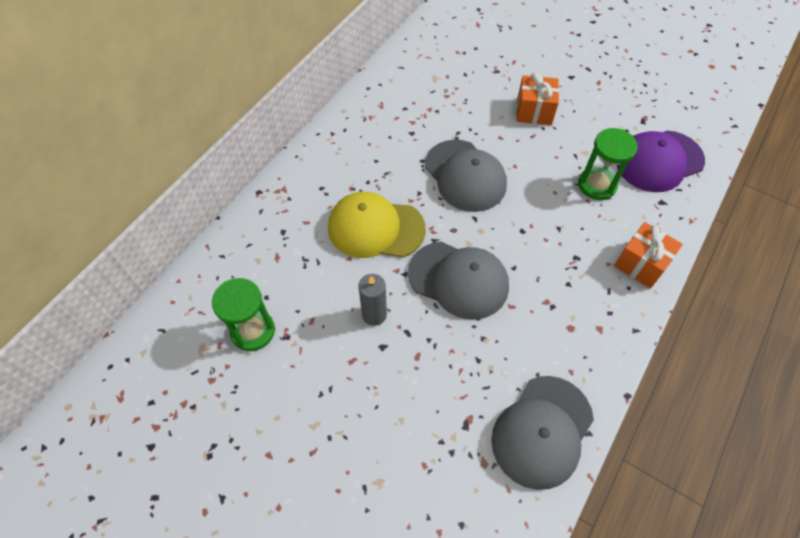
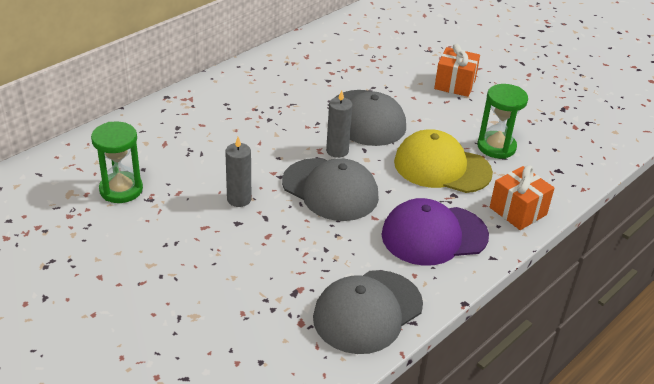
camera: 10 degrees right, 20 degrees down
(375, 228) = (265, 140): yellow cap -> yellow cap (442, 167)
(449, 226) = (337, 151): none -> grey candle
(659, 161) = (567, 140): purple cap -> purple cap (434, 235)

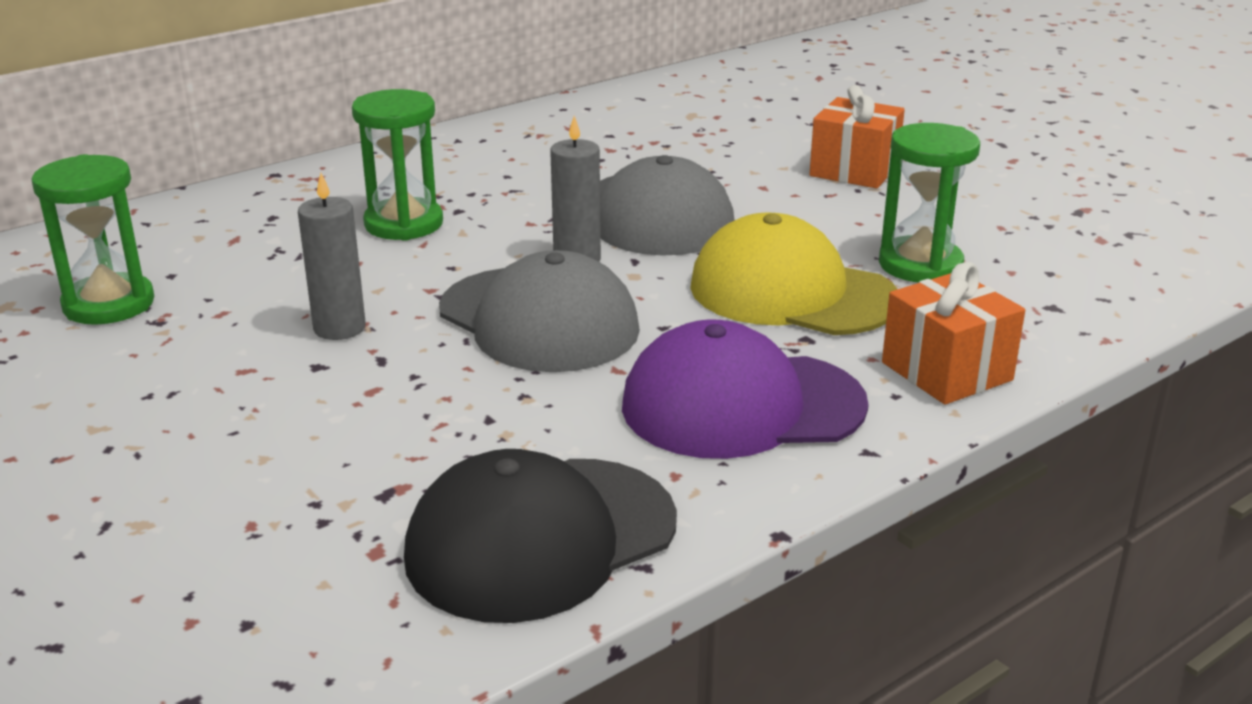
camera: 10 degrees right, 10 degrees down
(245, 130) = (404, 224): none -> green hourglass
(367, 311) = (541, 538): grey cap -> black cap

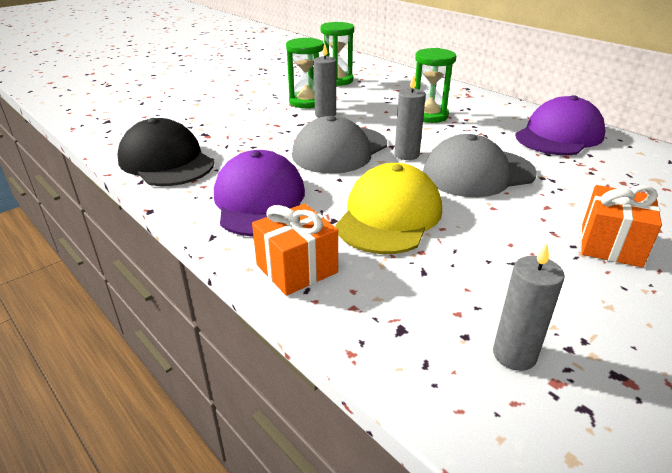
camera: 85 degrees right, 5 degrees up
(535, 141) = (559, 135): none -> purple cap
(920, 265) = (450, 267): green hourglass -> green hourglass (306, 102)
(1070, 252) = (514, 354): none -> grey candle

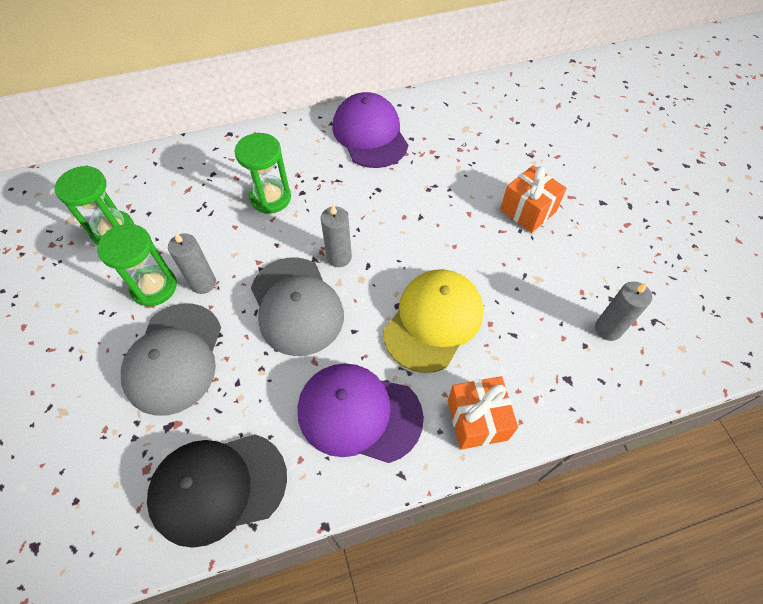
camera: 65 degrees left, 25 degrees up
(389, 216) = (433, 321): yellow cap -> yellow cap turned 75 degrees clockwise
(478, 173) = (400, 225): grey cap -> grey cap (174, 358)

